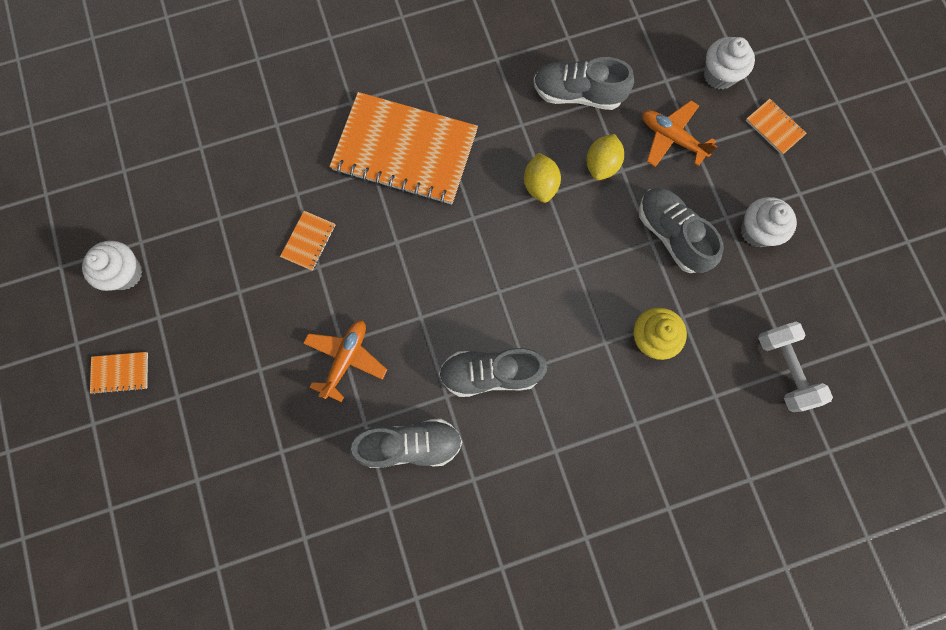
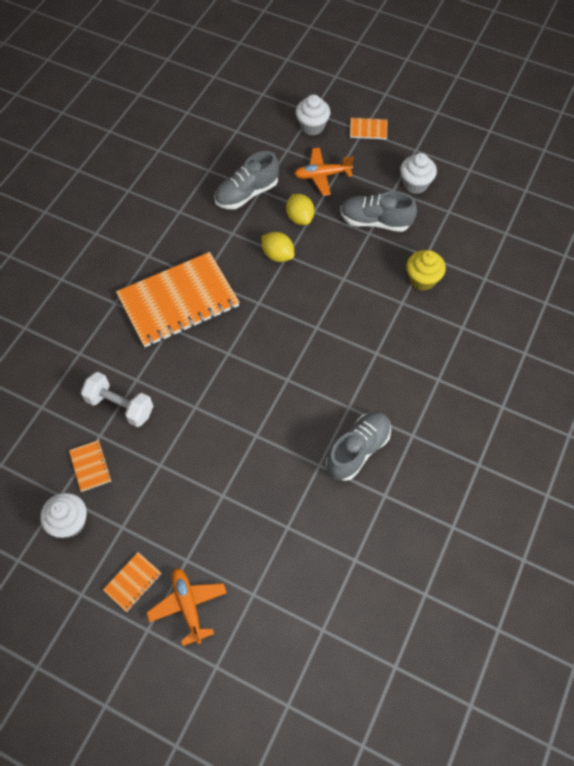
camera: 45 degrees left, 15 degrees down
(309, 241) = (173, 398): orange notebook -> orange notebook (90, 466)
(346, 359) = (269, 440): orange plane -> orange plane (188, 605)
(490, 373) = (359, 372): grey shoe -> none
(784, 369) = (502, 237): white dumbbell -> white dumbbell (120, 406)

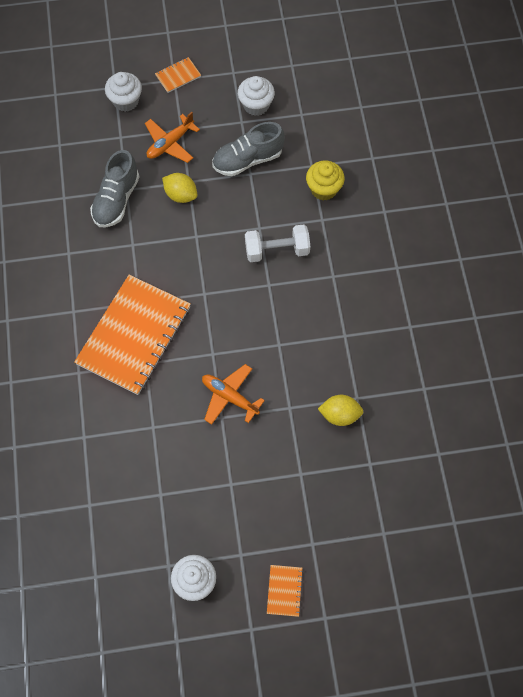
camera: 35 degrees left, 5 degrees up
(90, 466) = (174, 525): orange notebook -> none
(120, 406) = (158, 458): white dumbbell -> white dumbbell (277, 250)
(188, 605) = (341, 577): orange plane -> orange plane (230, 397)
(278, 255) = (188, 240): yellow lemon -> yellow lemon (340, 415)
(357, 450) = (378, 366): grey shoe -> none

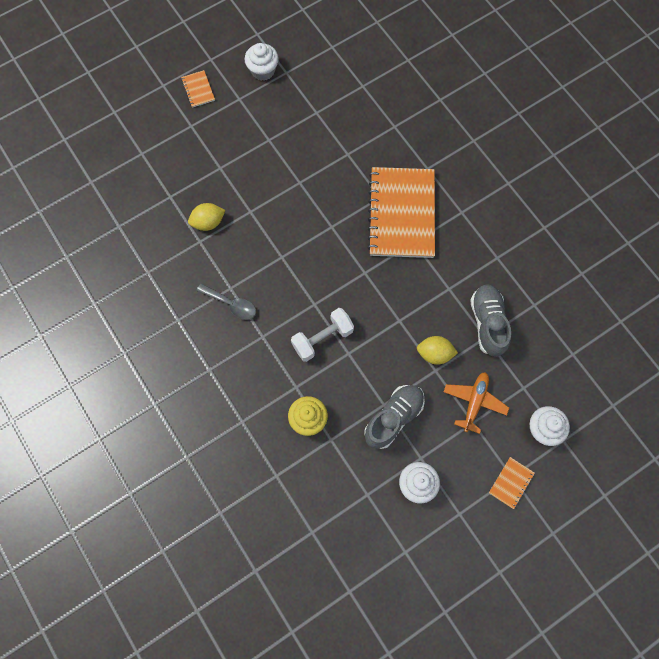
camera: 155 degrees right, 5 degrees up
(230, 397) = (301, 199): orange plane -> none
(350, 319) = (231, 304): none -> grey spoon

